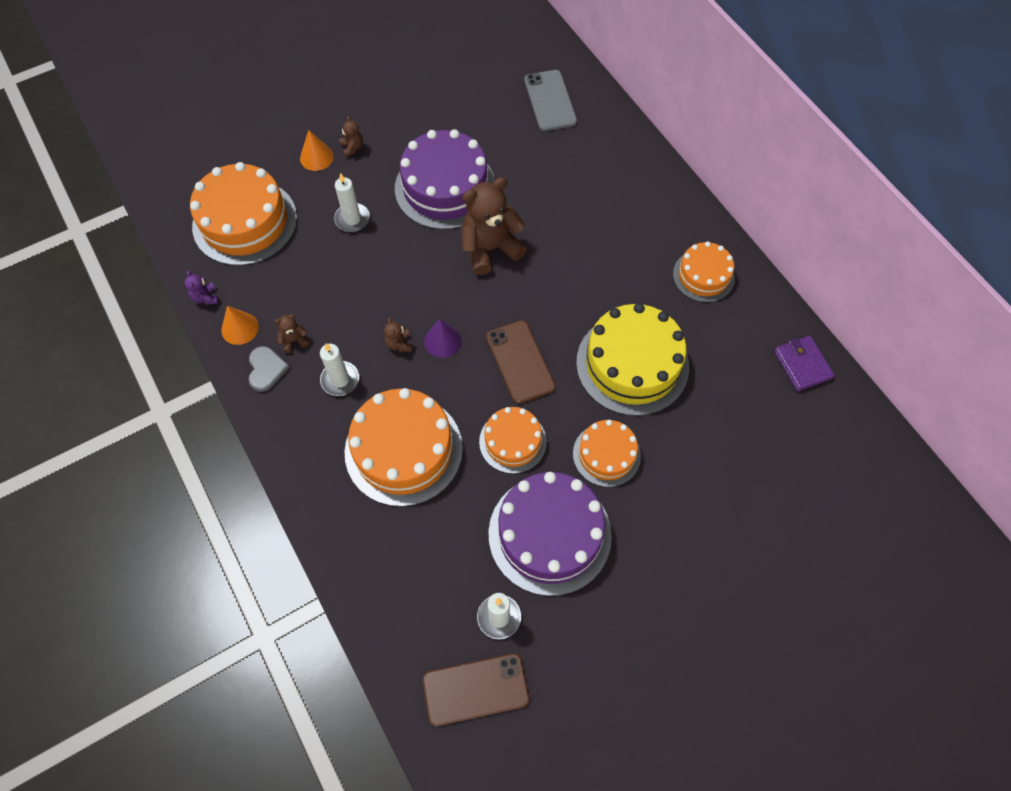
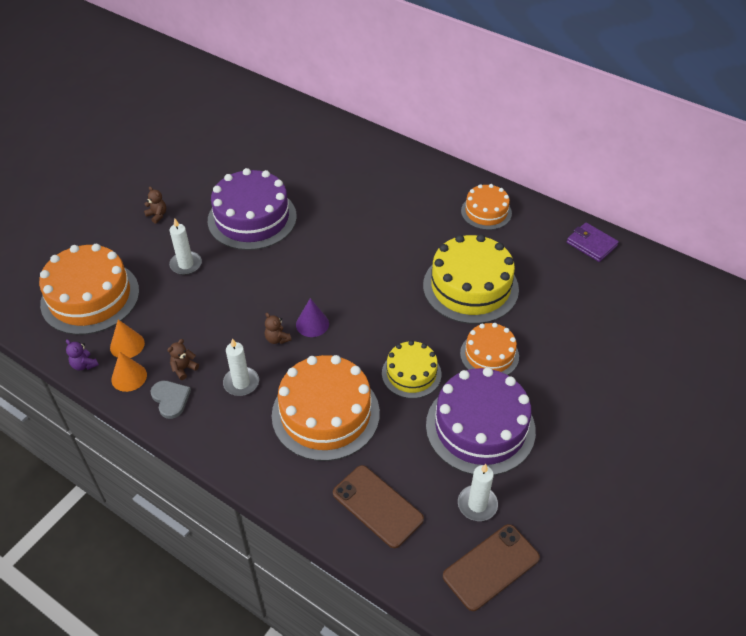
camera: 25 degrees left, 15 degrees down
(316, 157) = (130, 231): orange cone -> orange cone (127, 345)
(490, 248) = (313, 247): brown teddy bear -> none
(512, 441) = (411, 373): orange cake -> yellow cake
(520, 362) = (383, 316): brown phone -> brown phone (377, 506)
(550, 101) = (302, 137): grey phone -> none

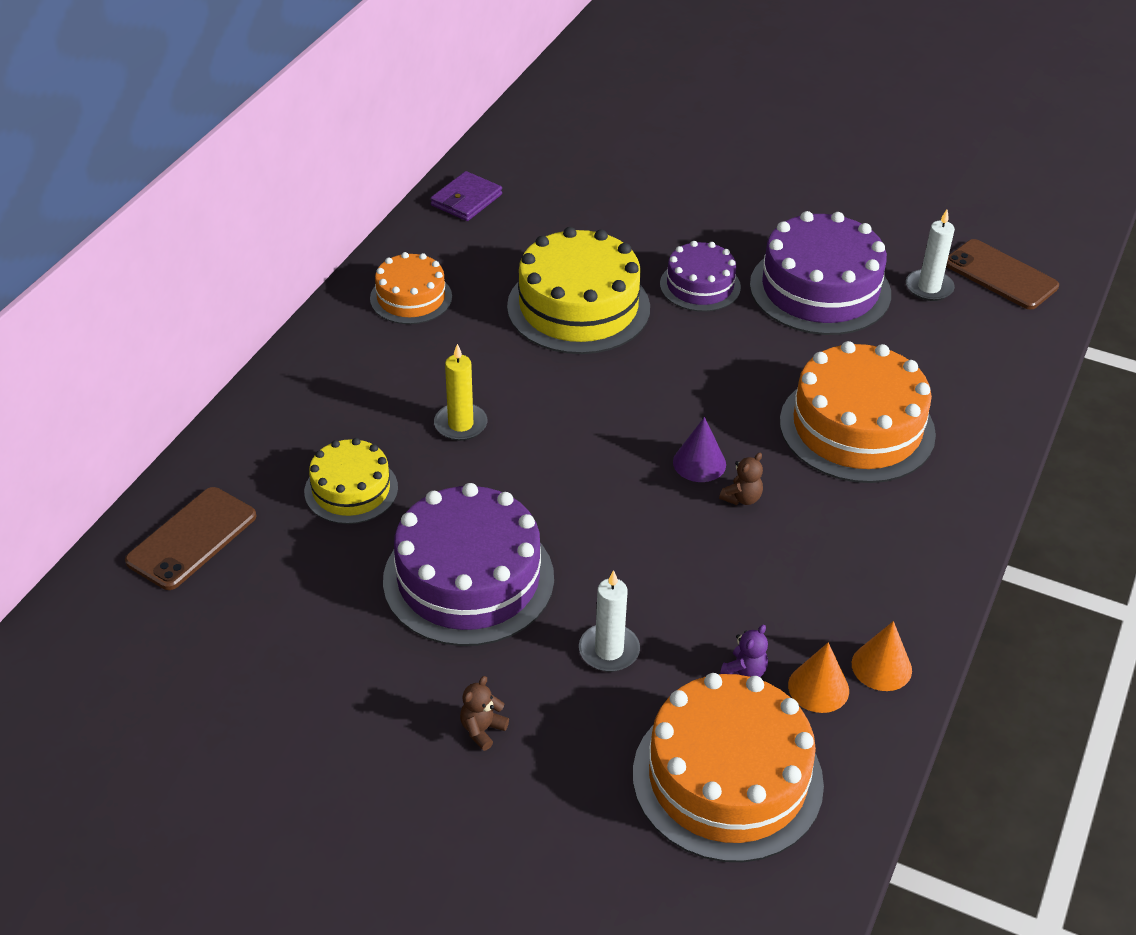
camera: 100 degrees left, 5 degrees down
(84, 365) = (881, 737): purple teddy bear -> purple teddy bear (744, 672)
(170, 399) = (902, 602): grey heart -> none
(184, 369) = (839, 599): brown teddy bear -> none
(241, 383) = (839, 525): white candle -> none
(368, 224) = (460, 424): none -> yellow candle
(377, 506) = (971, 366): brown phone -> brown phone (192, 539)
(411, 373) = (757, 353): yellow cake -> yellow cake (351, 490)
(489, 355) = (700, 285): orange cake -> purple cake

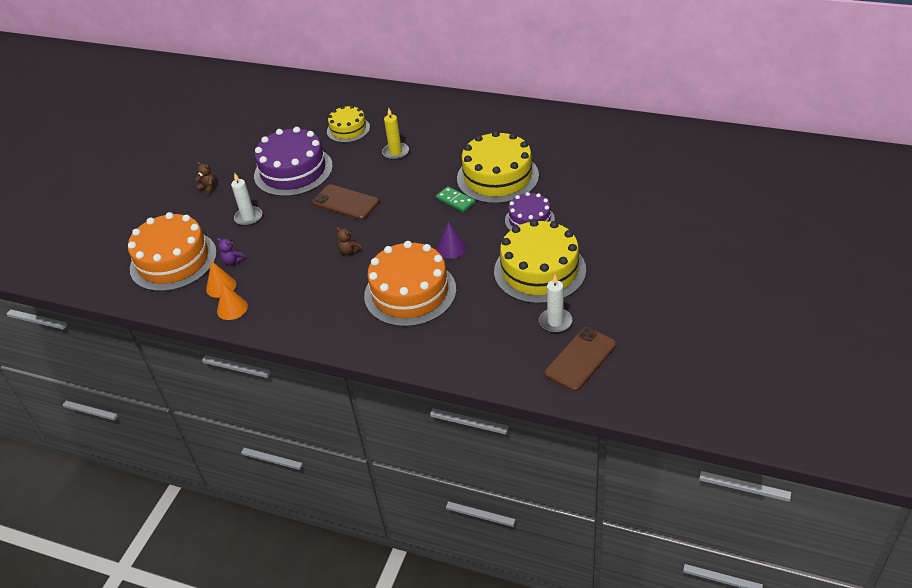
camera: 90 degrees right, 0 degrees up
(192, 539) = (317, 96): brown phone -> brown phone (345, 202)
(411, 298) = (491, 121): orange cake -> none
(466, 200) = (586, 124): purple wallet -> none
(631, 359) = (455, 201): none -> green domino
(699, 463) = (375, 234): purple cone -> purple cone (451, 248)
(820, 289) = (539, 270): purple cake -> yellow cake

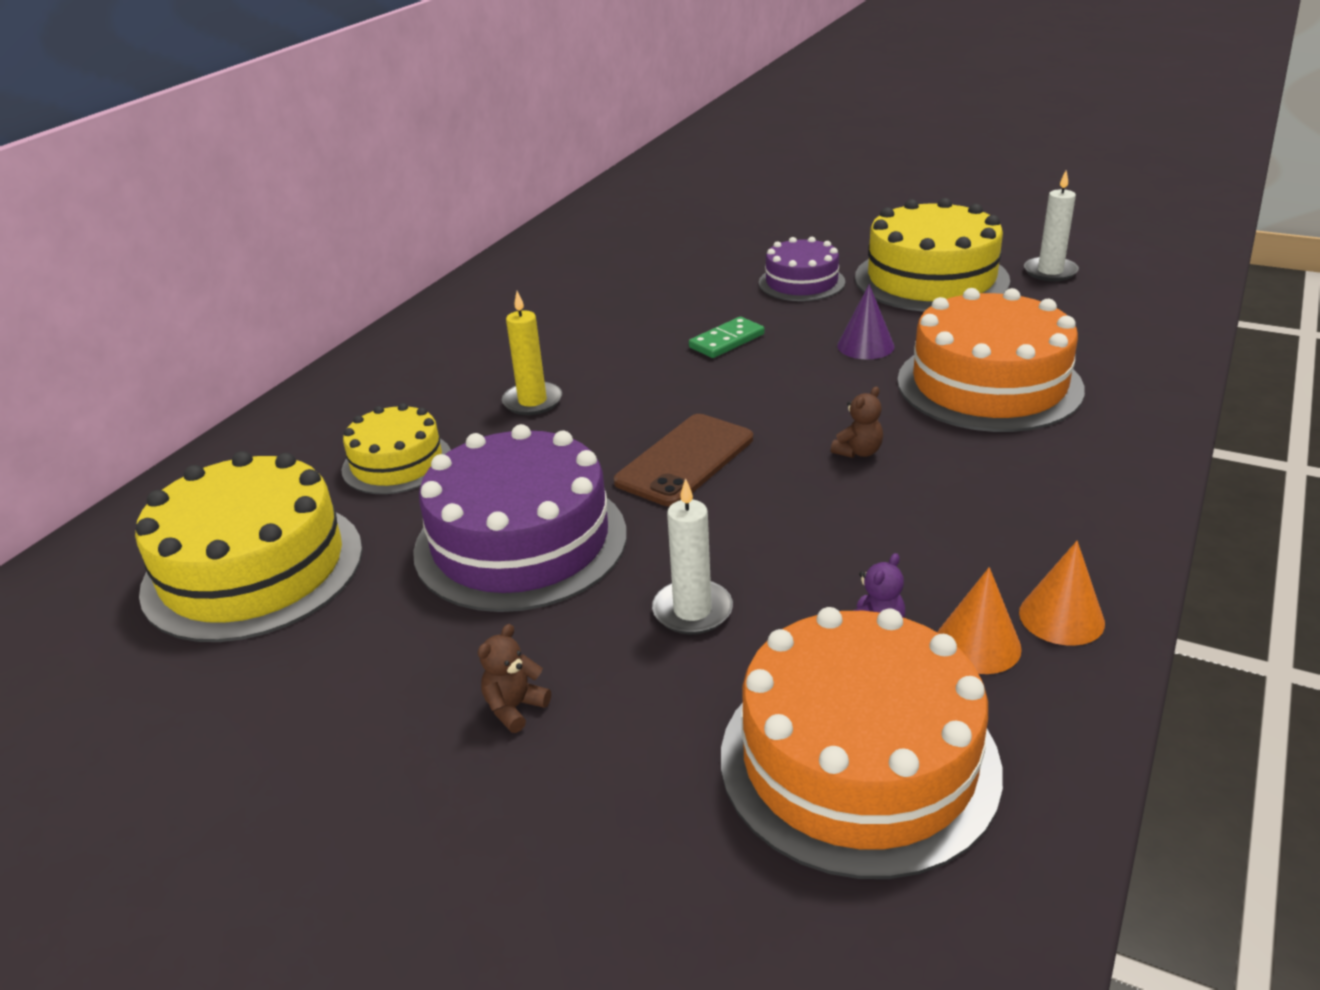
camera: 85 degrees left, 10 degrees down
(497, 177) = (671, 304): yellow cake -> yellow cake (253, 568)
(580, 359) = (1126, 259): brown phone -> none

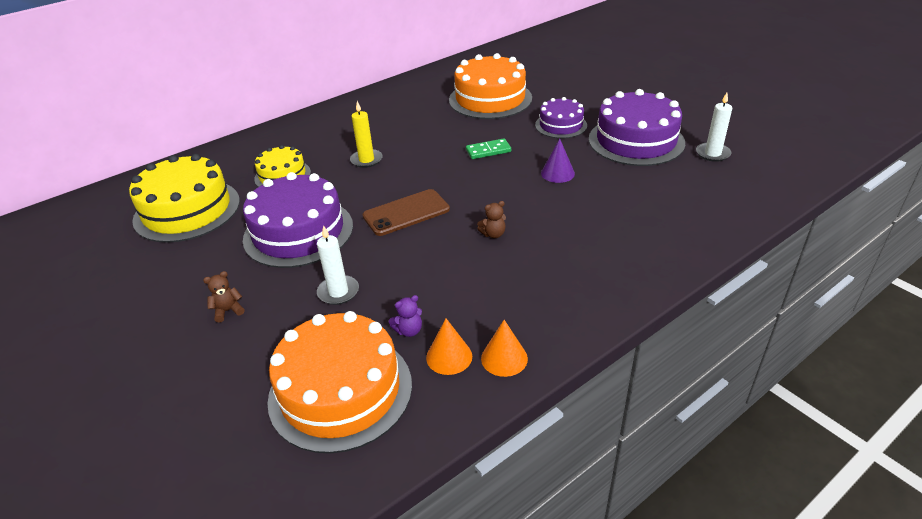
camera: 25 degrees right, 5 degrees up
(931, 278) = (636, 141): yellow cake -> purple cake
(989, 384) = (602, 215): orange cake -> orange cake (490, 99)

